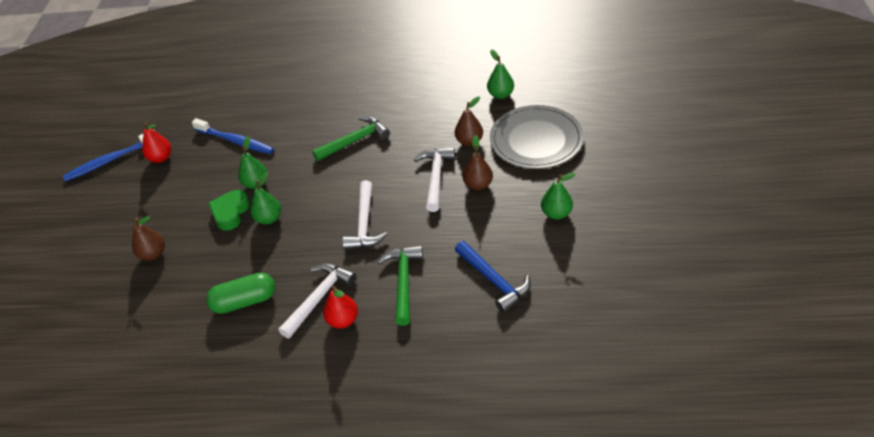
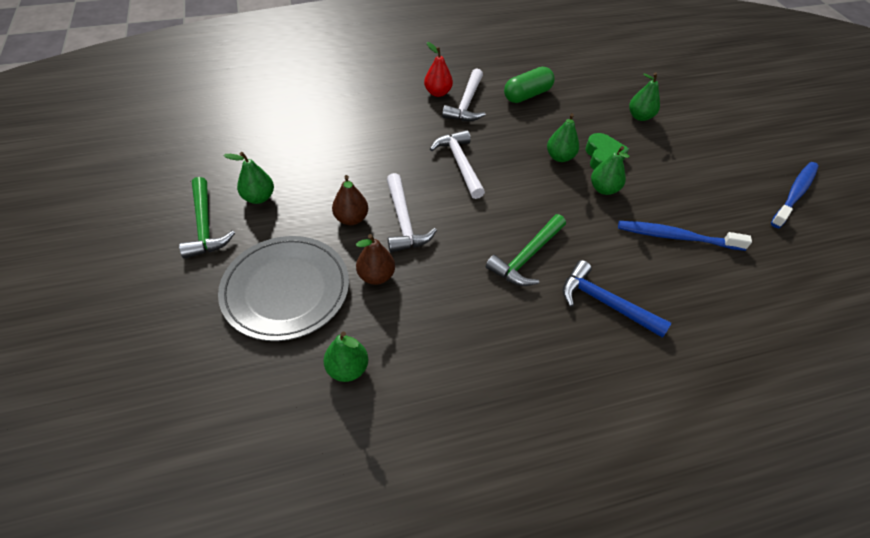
camera: 155 degrees right, 5 degrees up
(153, 254) = (639, 116): brown pear -> green pear
(161, 158) = (741, 204): red pear -> none
(403, 282) = (399, 122): green hammer -> green hammer (205, 226)
(494, 280) = (317, 132): blue hammer -> blue hammer (605, 303)

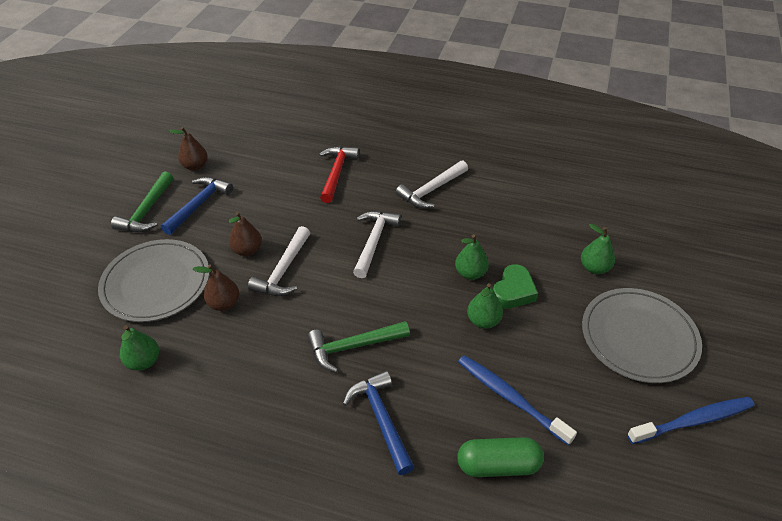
camera: 35 degrees right, 5 degrees down
(218, 163) = (195, 166): none -> brown pear
(259, 197) = (199, 205): green pear -> blue hammer
(370, 118) = (336, 173): none -> red hammer
(437, 93) = (415, 171): red pear -> none
(527, 95) = (497, 203): green capsule -> green capsule (498, 465)
(712, 153) = (639, 337): none -> grey plate

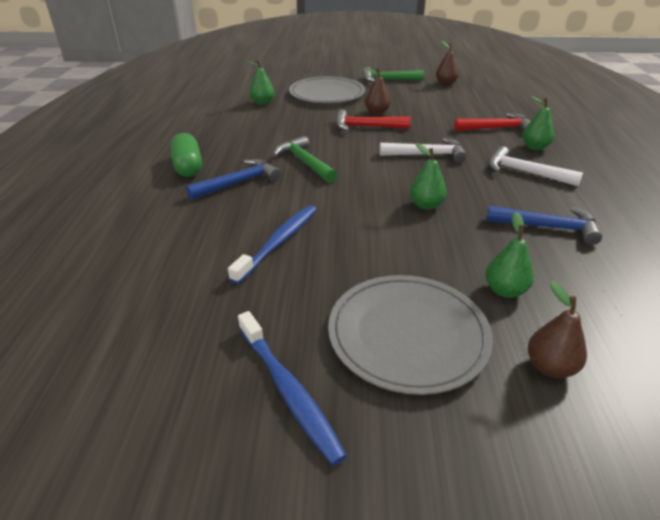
camera: 75 degrees right, 10 degrees down
(199, 205) = (408, 91): blue hammer -> blue hammer (548, 227)
(224, 303) = (321, 114): brown pear -> brown pear (550, 367)
(283, 270) = (366, 127): white hammer -> red hammer
(483, 321) = (367, 218): green pear -> green pear (534, 147)
(498, 465) = (203, 241): green capsule -> green capsule (188, 166)
(513, 291) = (419, 233): green heart -> none

